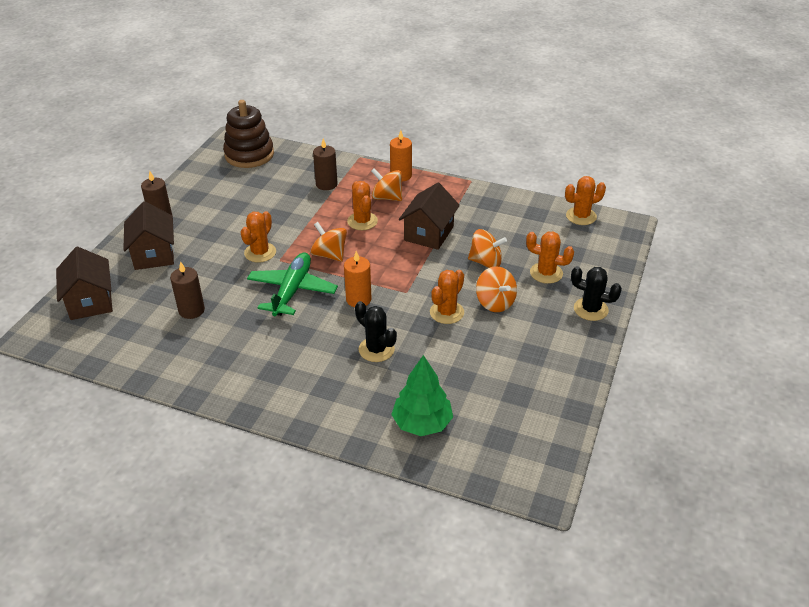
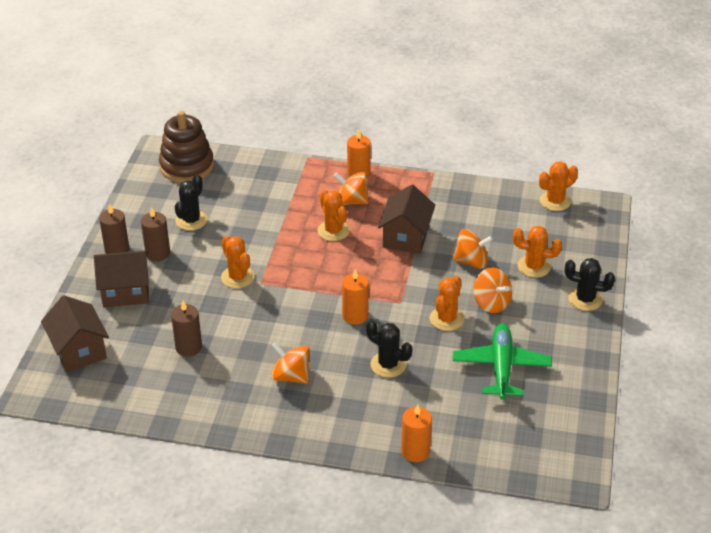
camera: 10 degrees left, 0 degrees up
(154, 254) = (126, 291): brown house -> brown house turned 75 degrees counterclockwise
(236, 199) = (191, 220): none -> black cactus
(260, 252) = (237, 277): orange cactus -> orange cactus turned 45 degrees counterclockwise
(292, 290) = (285, 314): green plane -> green plane (501, 367)
(326, 184) = (282, 193): brown candle -> brown candle (157, 253)
(329, 255) = (311, 272): orange spinning top -> orange spinning top (291, 376)
(378, 439) = (415, 451): none -> orange candle
(422, 423) = (452, 430): green tree -> none

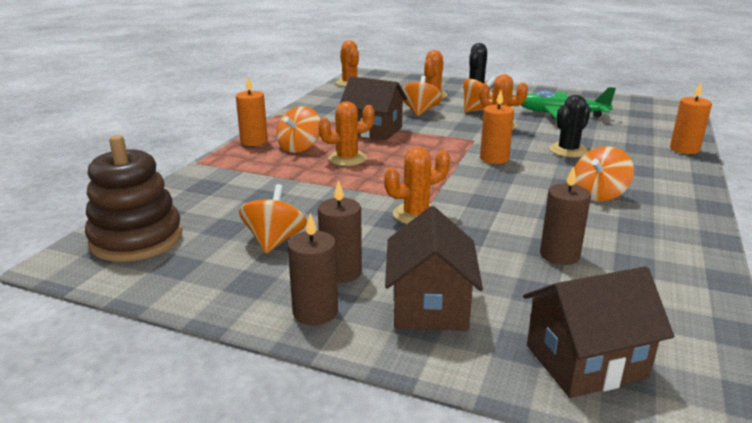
camera: 80 degrees left, 15 degrees down
(191, 220) = (275, 241): black cactus -> orange spinning top

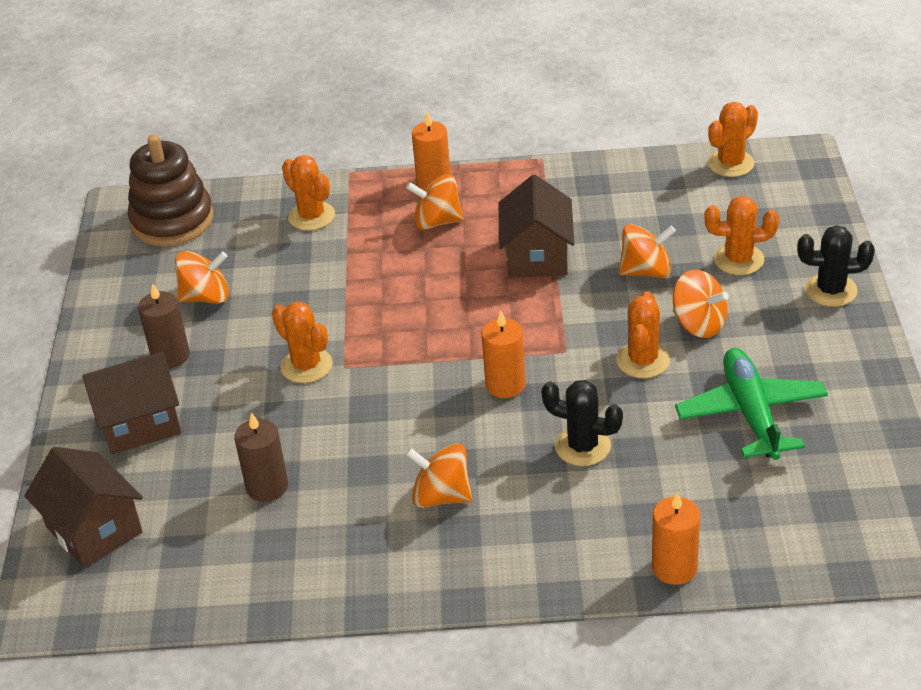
camera: 70 degrees right, 15 degrees up
(315, 312) = (105, 364): brown candle -> none
(347, 159) = (426, 269): orange cactus -> orange cactus (311, 216)

